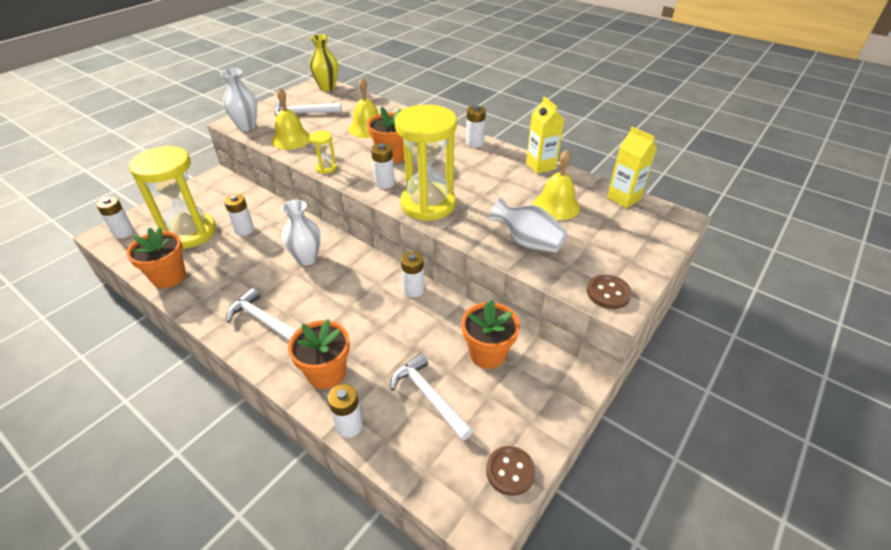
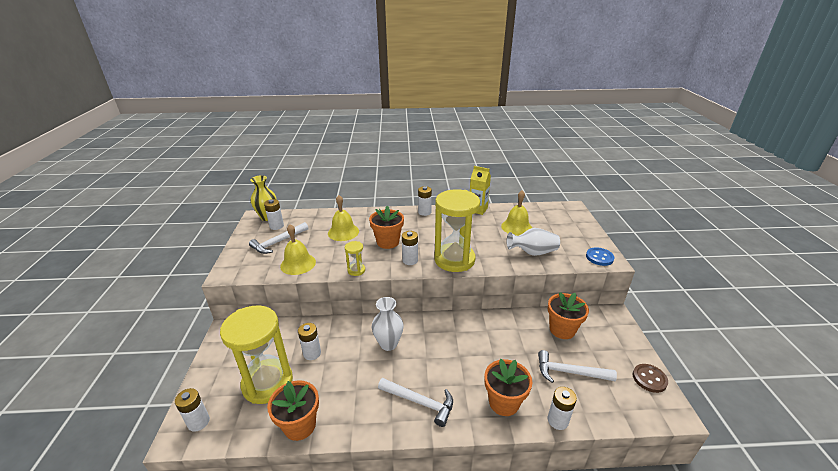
camera: 40 degrees left, 10 degrees down
(247, 126) = (244, 271): white vase -> none
(264, 321) = (420, 402): white hammer -> white hammer turned 150 degrees counterclockwise
(413, 290) = (480, 321): white battery -> white battery (276, 226)
(608, 293) = (599, 257): brown button -> blue button
(623, 198) = (538, 208): yellow carton -> none

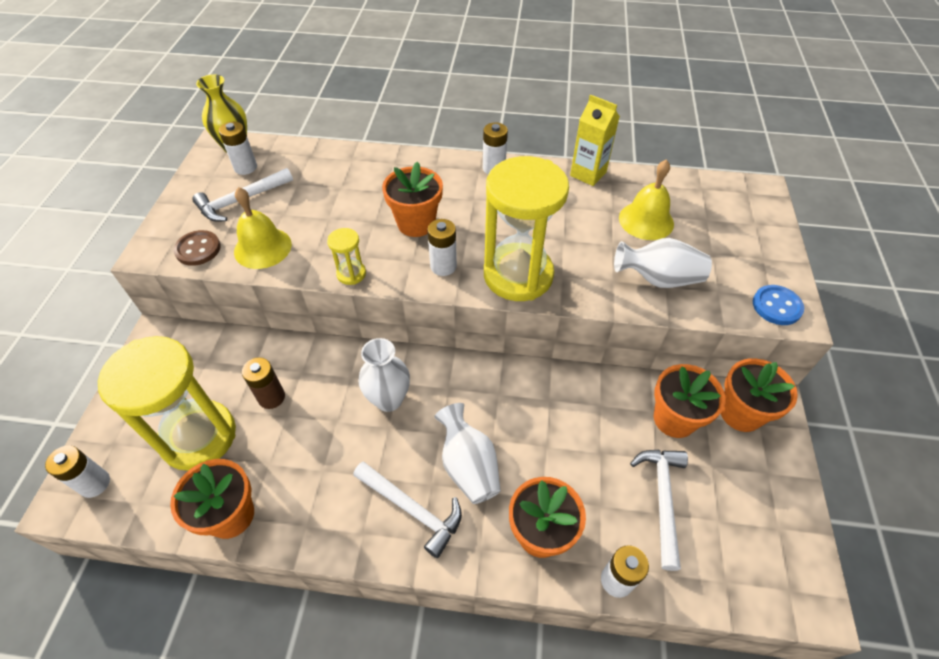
camera: 10 degrees right, 20 degrees up
(312, 353) = (271, 397): white battery -> brown battery
(343, 232) = (348, 193): yellow bell -> none
(448, 372) = (468, 466): none -> white vase
(569, 372) = (662, 499): white hammer -> white hammer turned 75 degrees clockwise
(598, 321) = (740, 413): none -> orange flower pot
(649, 379) = (793, 535): brown button -> brown button (198, 249)

